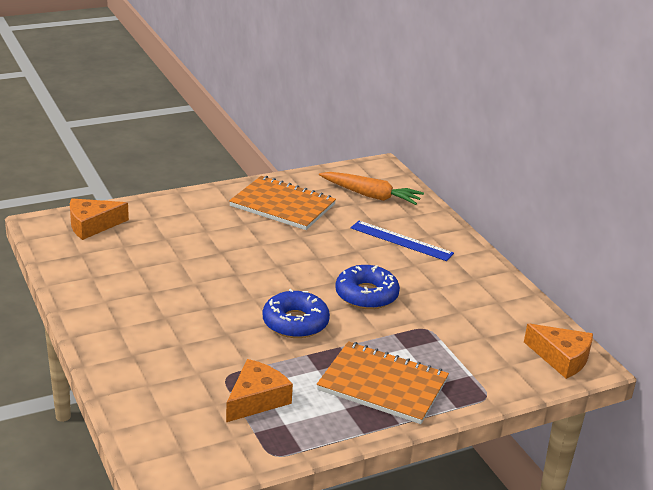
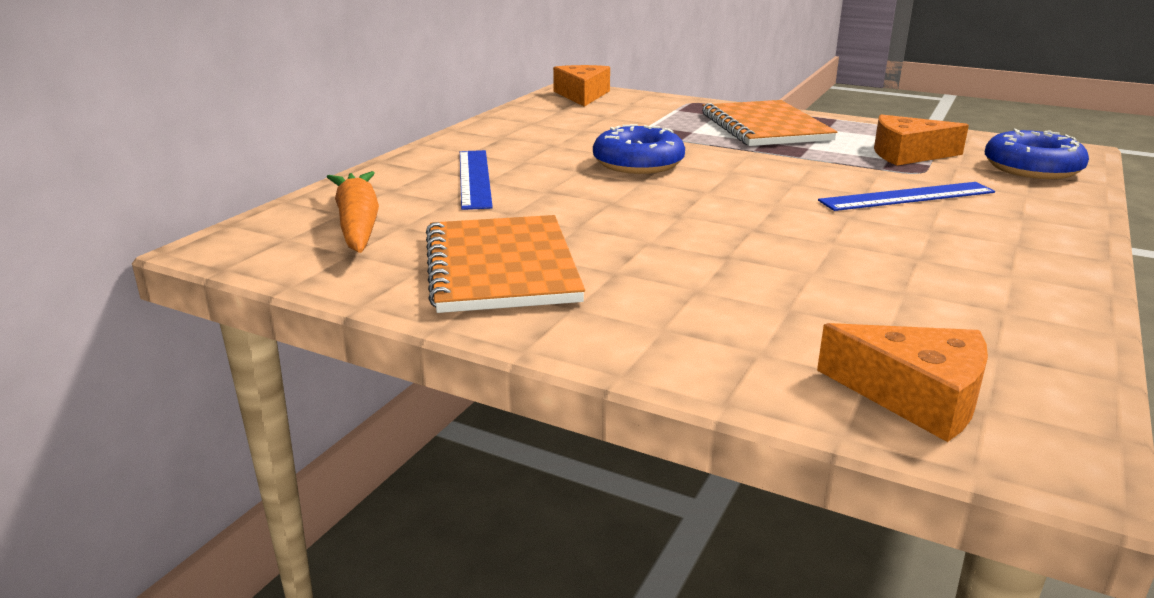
camera: 125 degrees left, 5 degrees down
(204, 342) = (907, 196): none -> blue ruler
(295, 322) = (765, 174): blue donut -> blue donut (1032, 168)

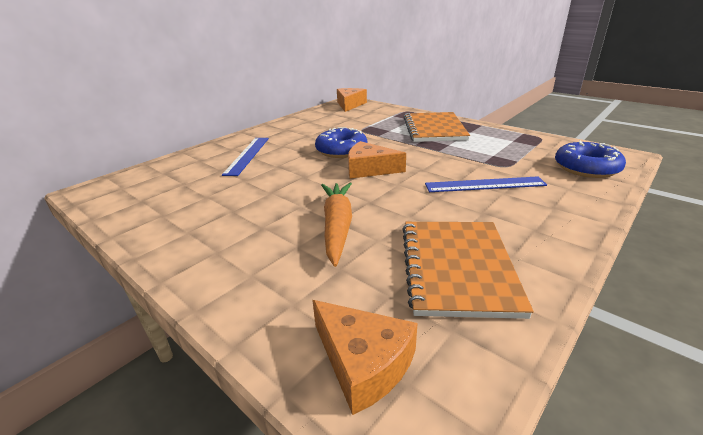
camera: 15 degrees right, 5 degrees up
(358, 224) = (163, 181): orange carrot -> orange carrot (337, 226)
(501, 267) = (205, 217): orange notebook -> orange notebook (457, 268)
(907, 154) = (508, 152): orange cheese -> orange cheese (369, 169)

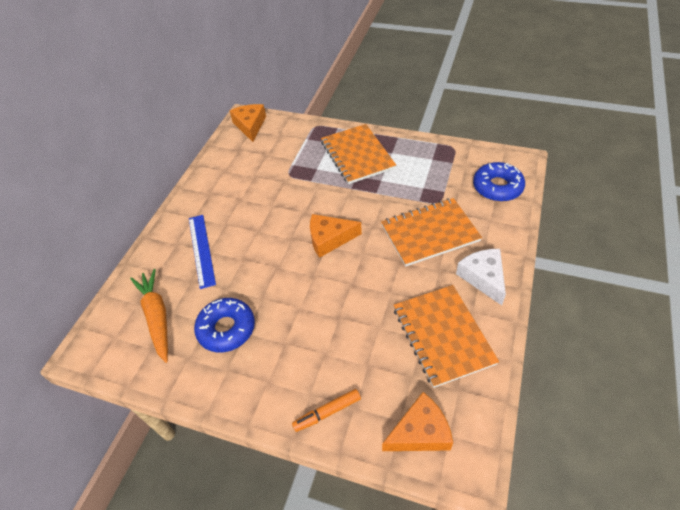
camera: 20 degrees left, 20 degrees up
(255, 298) = (327, 412): none -> orange marker
(337, 226) = (342, 322): orange carrot -> orange carrot (157, 317)
(341, 150) = (288, 216): blue donut -> blue donut (226, 329)
(363, 362) = (420, 432): orange cheese -> orange cheese turned 45 degrees counterclockwise
(484, 184) = (430, 233): blue ruler -> orange notebook
(541, 230) = (483, 277): none -> white cheese

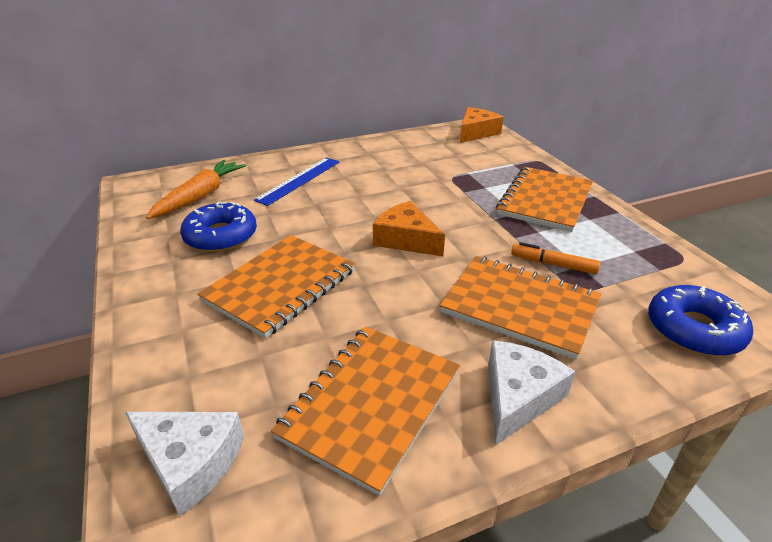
camera: 45 degrees right, 15 degrees down
(314, 324) = (280, 286): none -> orange notebook
(327, 412) = (165, 356): orange marker -> orange marker (553, 264)
(420, 432) = (190, 462): orange cheese -> white cheese

